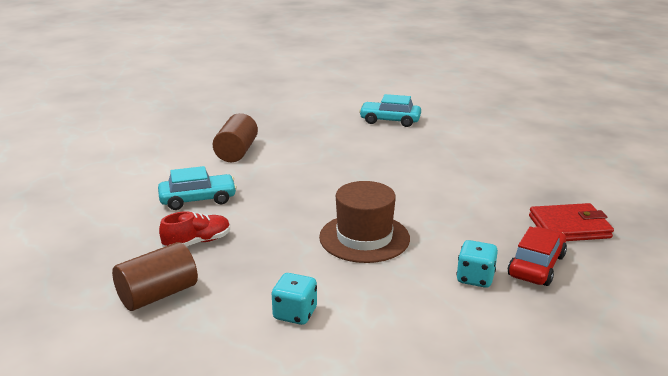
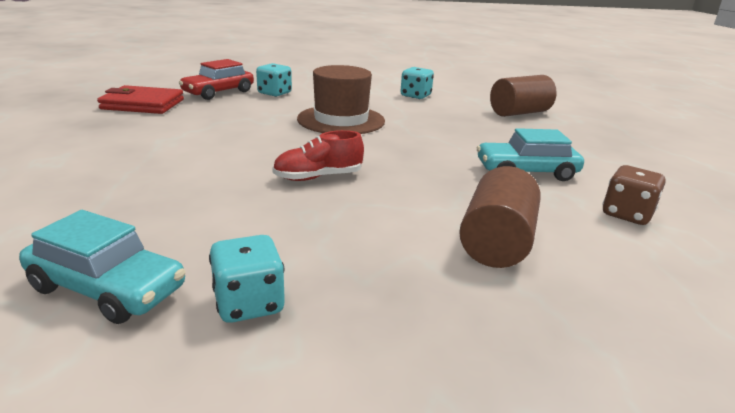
camera: 170 degrees left, 0 degrees up
(150, 176) = (626, 214): none -> brown dice
(197, 242) = (504, 136): red shoe -> red shoe (318, 177)
(336, 122) = (249, 303): none -> turquoise dice

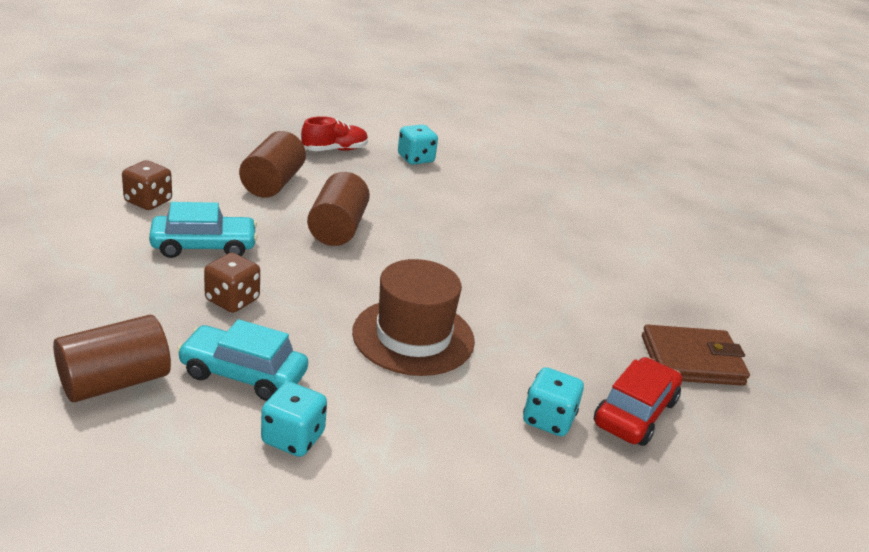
camera: 170 degrees right, 5 degrees up
(108, 288) = (488, 166): turquoise car -> turquoise car (243, 374)
(143, 104) = (692, 360): red wallet -> brown wallet
(318, 177) = (409, 237): red shoe -> red shoe (334, 150)
(398, 186) = (337, 228): none -> brown cylinder
(476, 139) = (232, 300): none -> brown dice

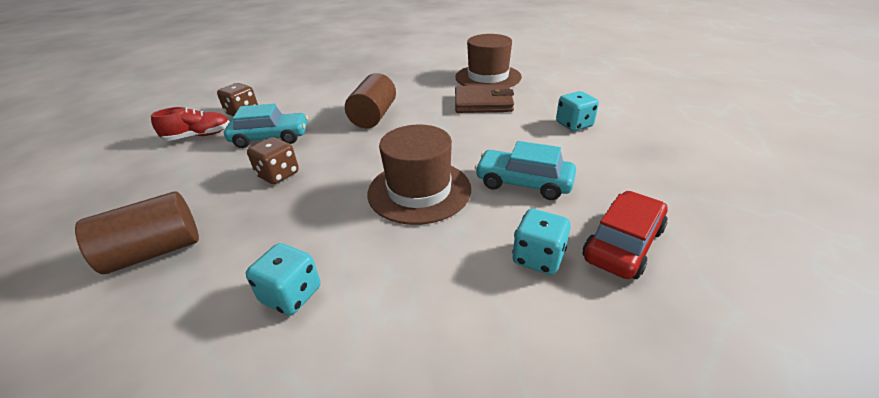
camera: 10 degrees right, 5 degrees up
(243, 374) = (266, 235): turquoise car -> turquoise car (523, 183)
(272, 183) = (334, 92): brown cylinder -> none
(334, 150) = (382, 69): red shoe -> red shoe (198, 136)
(415, 159) = (438, 68): turquoise dice -> turquoise dice (574, 125)
(486, 183) = (488, 77): none -> brown hat
(692, 360) = (669, 190): brown wallet -> brown wallet (483, 103)

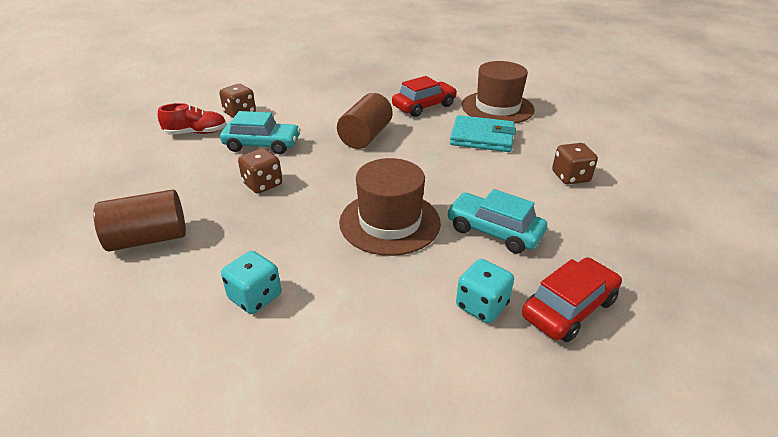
camera: 10 degrees right, 0 degrees up
(421, 84) = (424, 106): none -> red car
(483, 103) = (482, 137): brown wallet -> turquoise wallet
(574, 125) = (570, 177): turquoise dice -> brown dice

